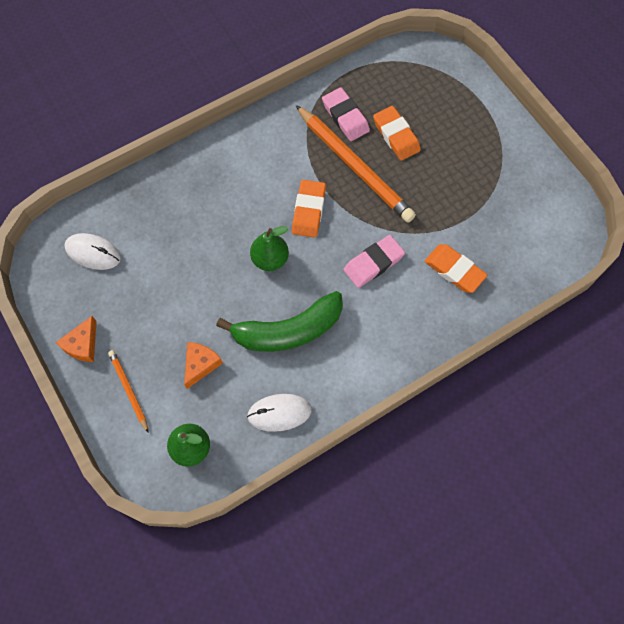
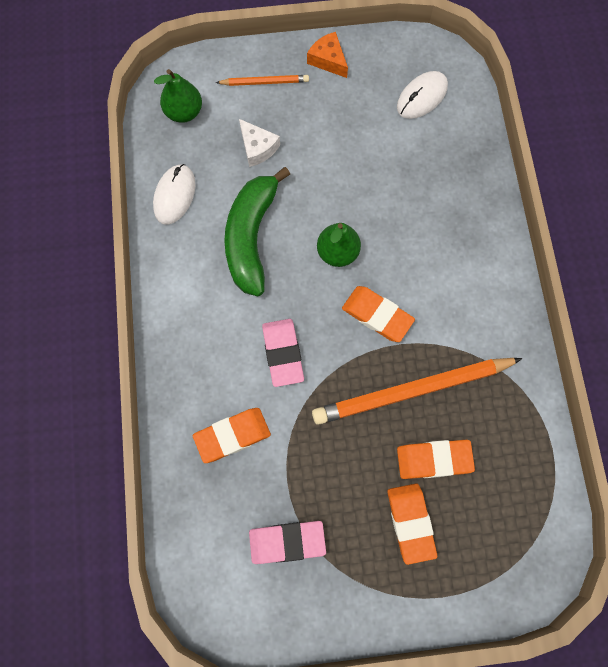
camera: 115 degrees right, 5 degrees up
(200, 364) = (257, 148): orange cheese -> white cheese
(345, 117) = (485, 412): pink eraser -> pink eraser (287, 542)
(446, 134) = (410, 523): none -> orange eraser

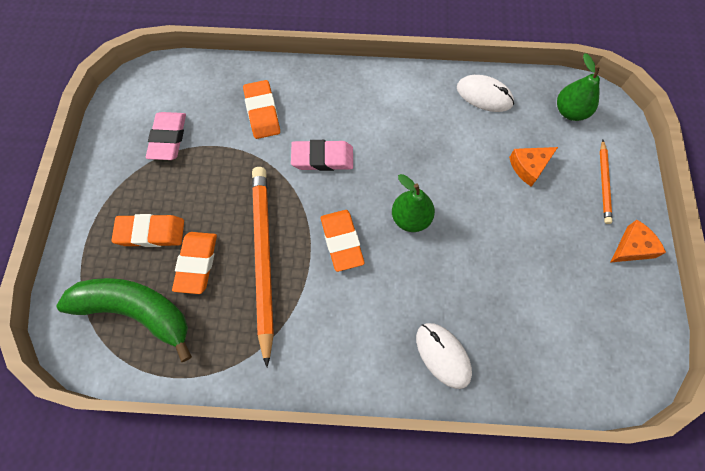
camera: 100 degrees right, 5 degrees down
(251, 237) = (436, 149): green banana -> green banana (136, 311)
(257, 148) = (529, 167): white cheese -> orange cheese
(377, 315) = (342, 241): orange eraser -> orange eraser turned 60 degrees counterclockwise
(422, 97) = (585, 337): white mouse -> white mouse (443, 355)

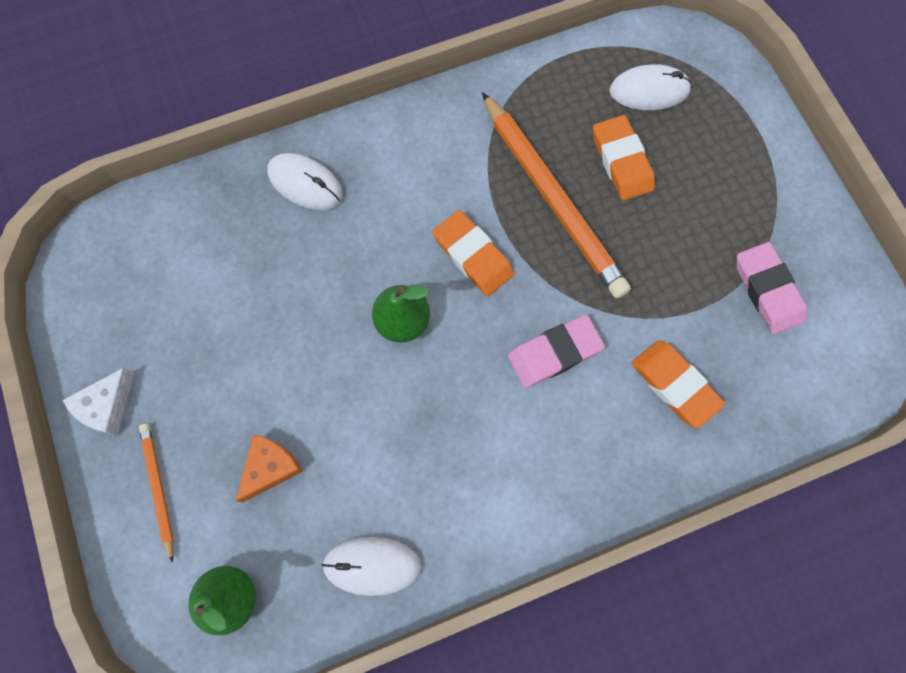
camera: 155 degrees right, 5 degrees up
(136, 311) = (649, 91): green banana -> white mouse
(151, 232) = (696, 171): orange eraser -> none
(632, 247) = (107, 406): orange cheese -> white cheese

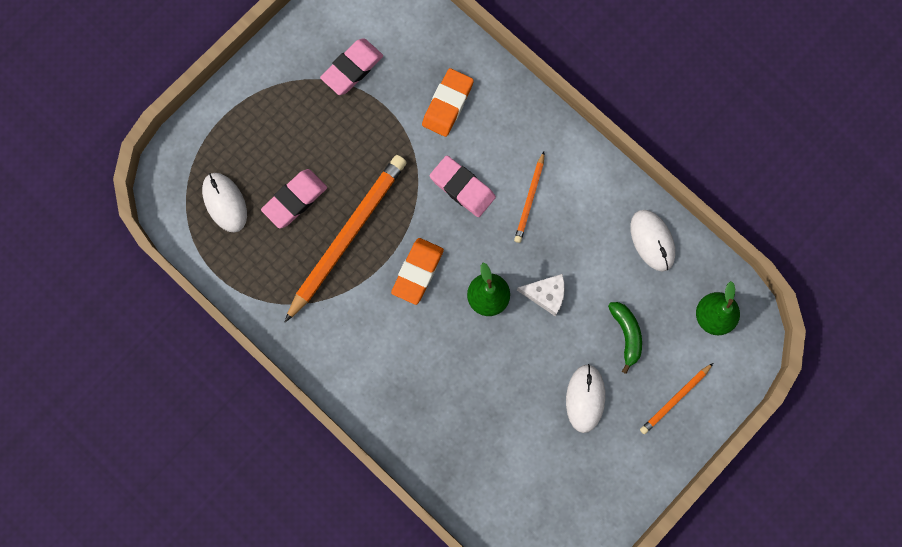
camera: 115 degrees left, 5 degrees up
(107, 406) = (642, 466): white cheese -> white cheese (546, 294)
(270, 467) = (626, 334): orange cheese -> green banana
(305, 183) = (417, 419): white mouse -> white mouse (585, 398)
(502, 429) = (529, 199): none -> orange pencil
(621, 161) = (295, 200): orange eraser -> pink eraser

